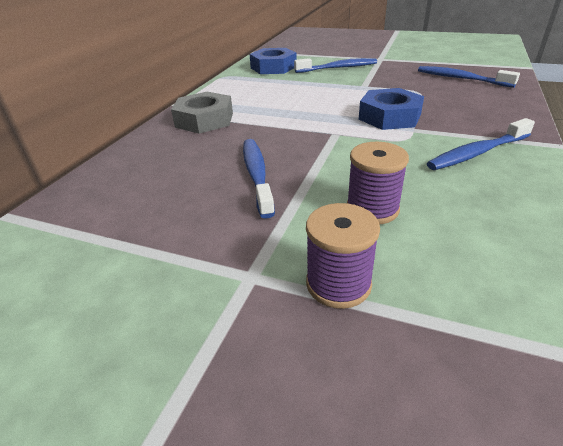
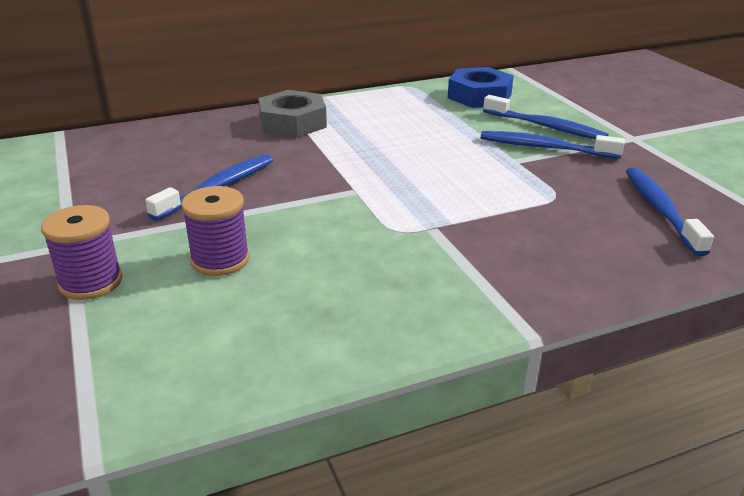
camera: 45 degrees right, 5 degrees down
(389, 117) = (444, 203): blue nut -> none
(477, 153) = (421, 282): blue toothbrush -> blue toothbrush (544, 148)

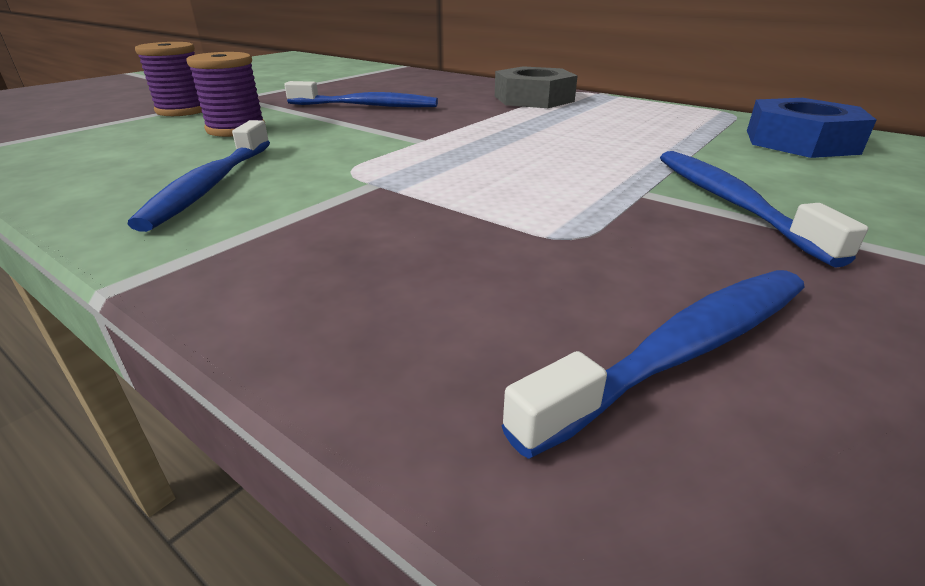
camera: 60 degrees right, 0 degrees up
(546, 127) = (809, 191): blue toothbrush -> blue toothbrush (210, 185)

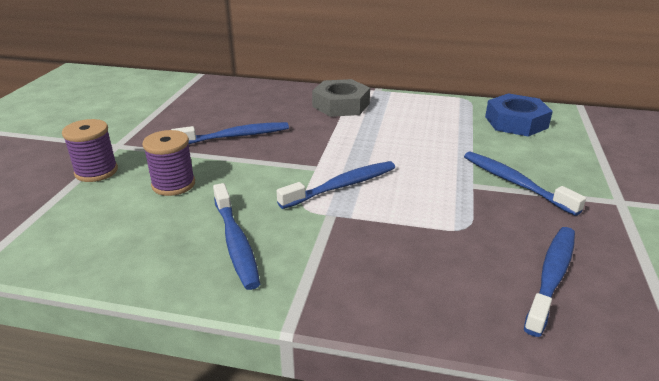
camera: 25 degrees left, 0 degrees up
(431, 160) = (342, 186): none -> blue toothbrush

